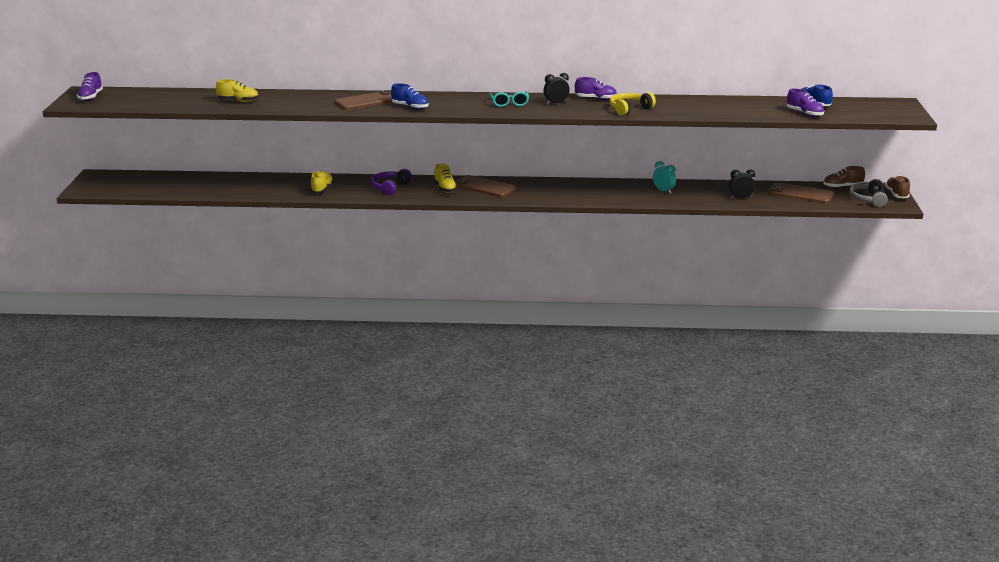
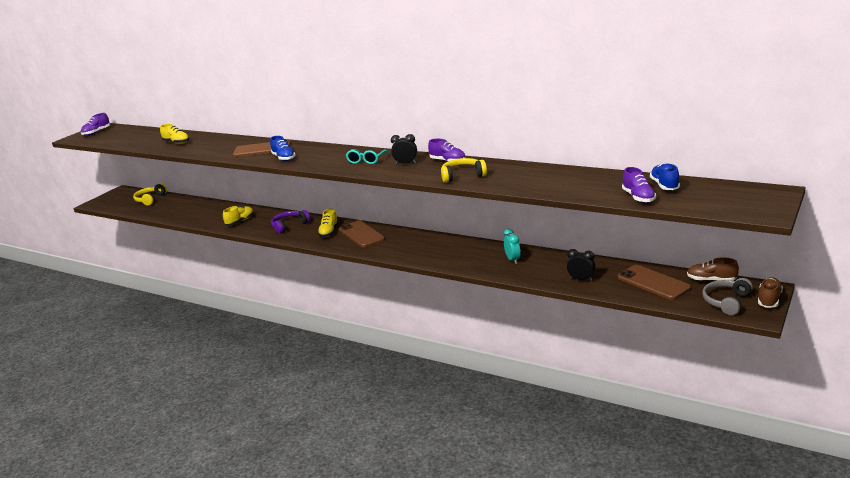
camera: 30 degrees right, 0 degrees up
(159, 180) = (150, 199): none -> yellow headphones

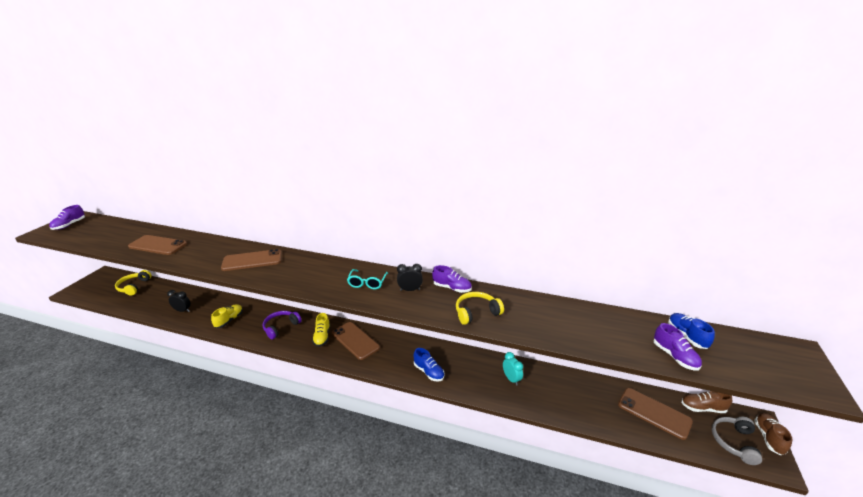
camera: 15 degrees left, 5 degrees up
(176, 142) = (158, 245): yellow shoe -> brown phone
(283, 158) = (277, 275): blue shoe -> blue shoe (428, 372)
(581, 279) = (586, 409): black clock -> black clock (183, 310)

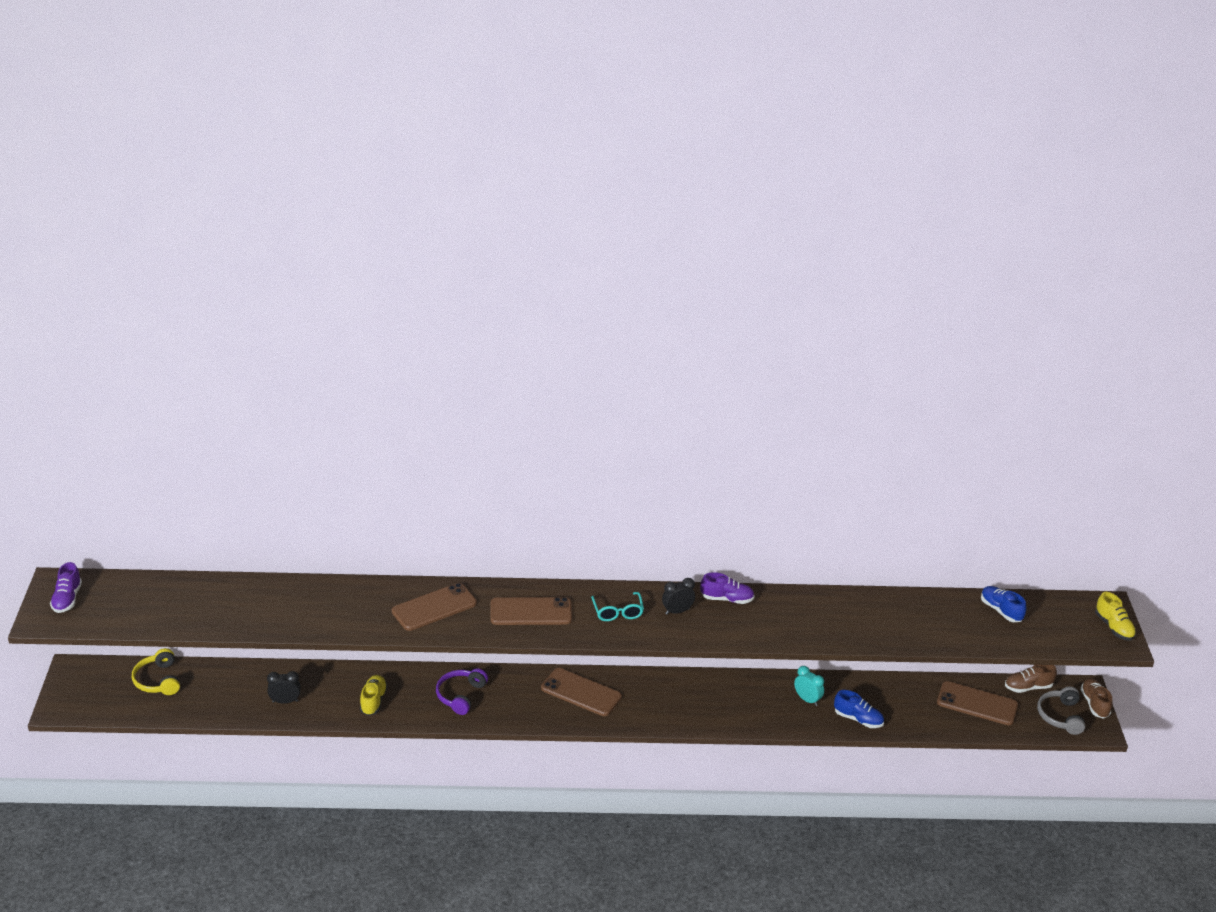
camera: 20 degrees left, 5 degrees up
(158, 245) = (265, 608): brown phone -> brown phone (531, 612)
(322, 337) = (531, 697): yellow shoe -> yellow shoe (1113, 627)
(428, 372) = (702, 712): blue shoe -> blue shoe (858, 719)
(476, 312) = (771, 626): yellow headphones -> none
(674, 356) = (991, 636): purple shoe -> none

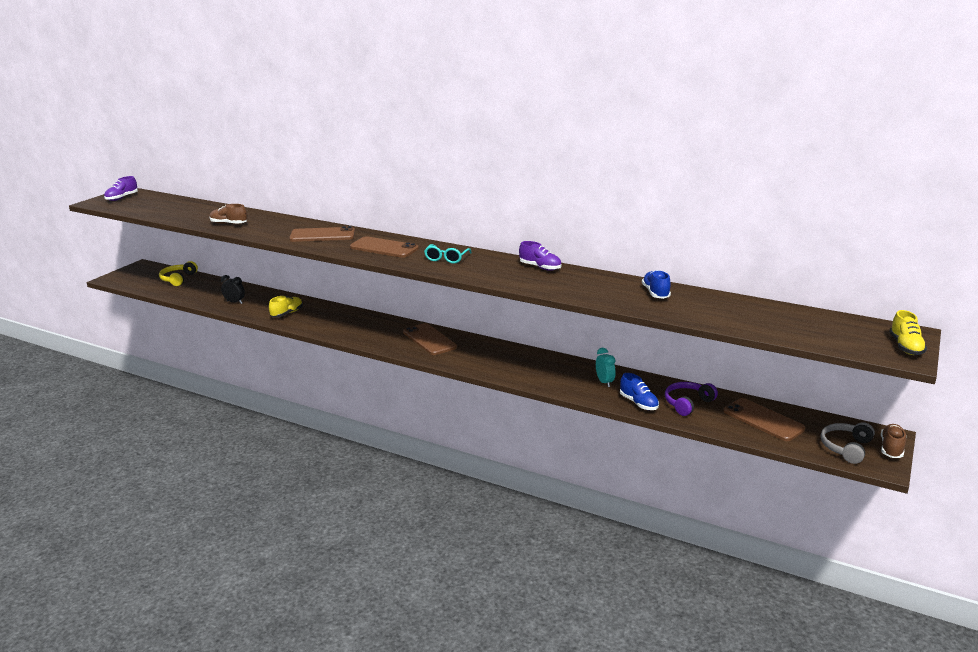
camera: 30 degrees right, 10 degrees down
(460, 695) = (345, 323): purple headphones -> purple headphones (687, 403)
(677, 611) = (492, 266): black clock -> none
(1001, 611) = (788, 316): blue shoe -> blue shoe (655, 293)
(1028, 687) = (826, 421): brown shoe -> brown shoe (229, 224)

